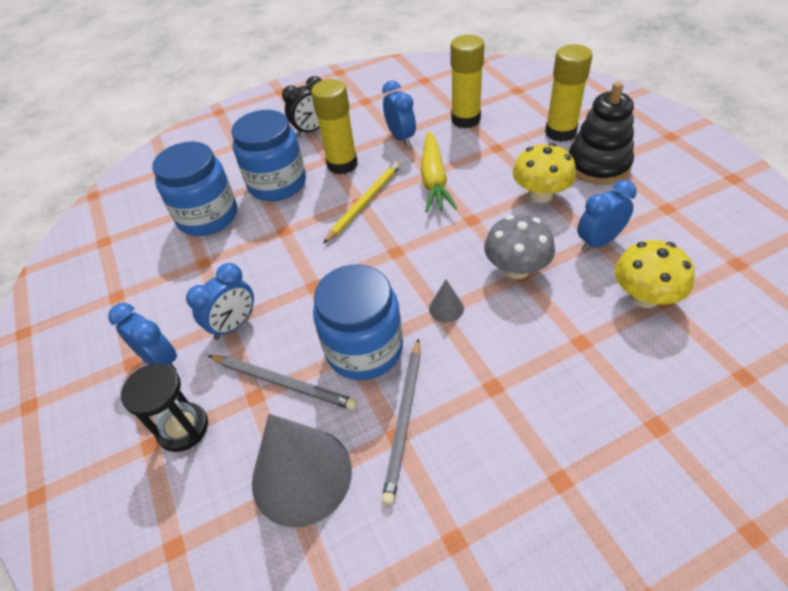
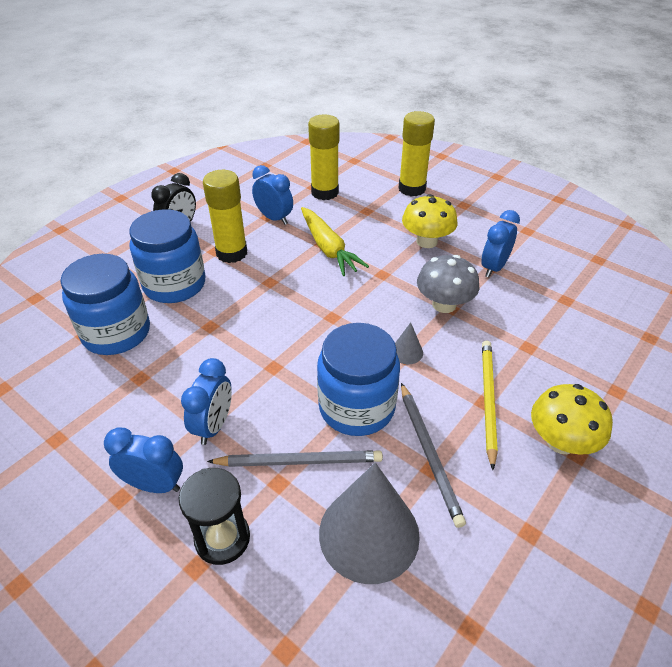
camera: 30 degrees left, 5 degrees down
(365, 202) = (276, 282): yellow pencil -> yellow pencil (488, 400)
(598, 165) = (457, 209): black stacking toy -> none
(644, 296) = (551, 300): yellow mushroom -> yellow mushroom (561, 441)

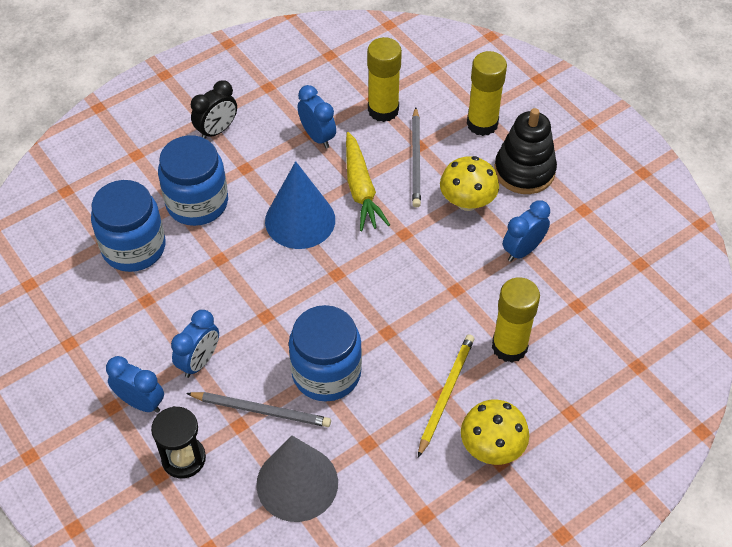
camera: 15 degrees right, 10 degrees up
(231, 253) = (261, 175): yellow glue stick -> yellow glue stick (509, 347)
(280, 281) = (300, 220): none -> blue cone
(407, 352) = (393, 328): grey cone -> none
(429, 454) = (372, 430): grey pencil -> grey pencil (416, 160)
(444, 304) = (451, 284): grey mushroom -> none
(463, 213) = (524, 171): none -> black stacking toy

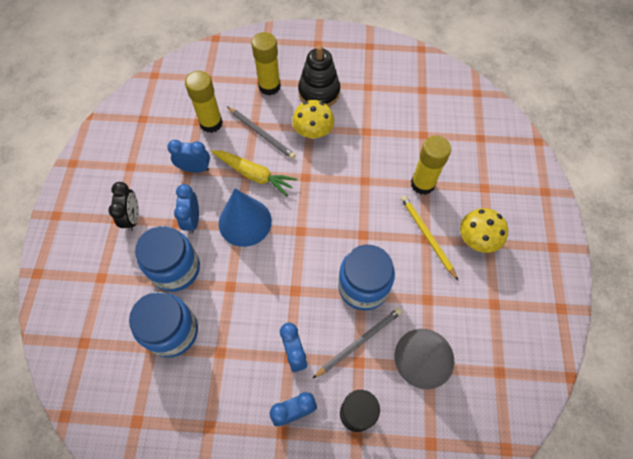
camera: 50 degrees left, 10 degrees up
(522, 250) = (368, 132): blue clock -> blue clock (192, 220)

